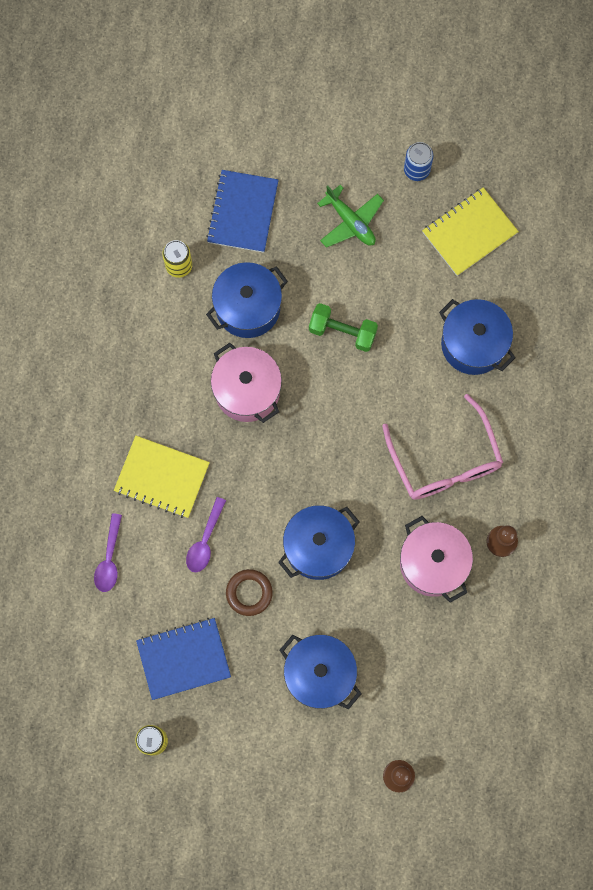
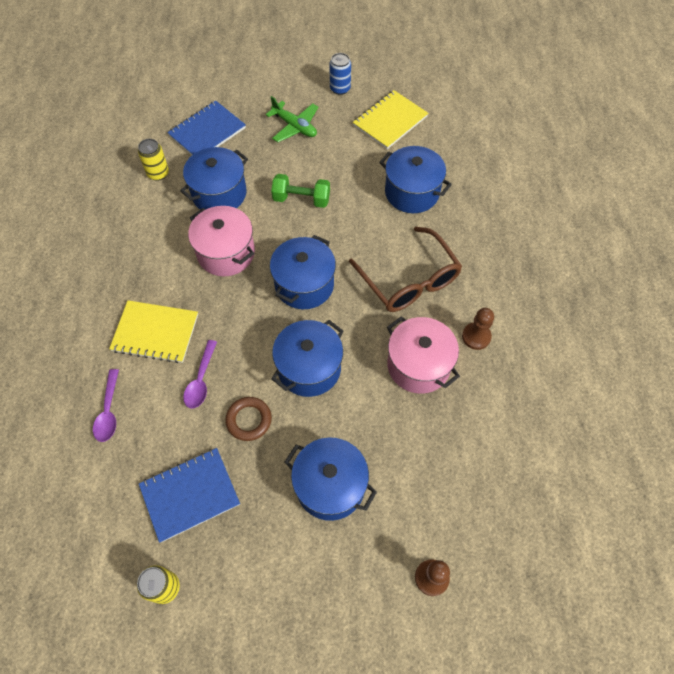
camera: 10 degrees left, 15 degrees down
(242, 212) = (207, 132): blue notebook -> blue notebook turned 45 degrees clockwise
(328, 446) = (304, 284): none -> blue pot
(445, 460) = (409, 280): pink glasses -> brown glasses

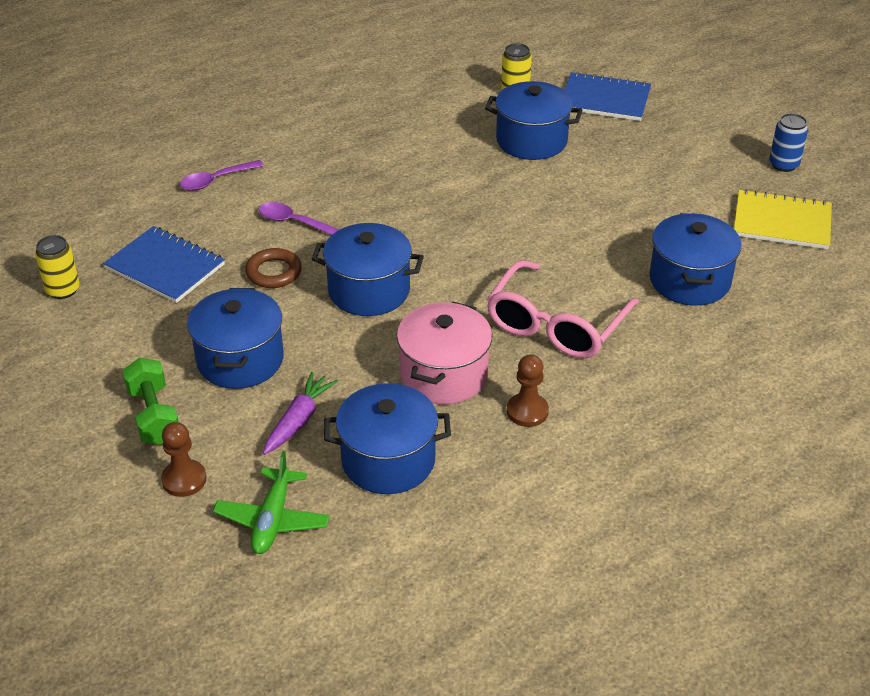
camera: 60 degrees right, 20 degrees down
(155, 333) = (323, 171): yellow notebook -> none
(201, 380) = (294, 222): purple spoon -> purple spoon turned 45 degrees clockwise
(226, 253) = (460, 176): pink pot -> none
(295, 126) = (684, 154): green plane -> green plane (272, 519)
(301, 199) = (585, 199): green dumbbell -> green dumbbell (154, 416)
(304, 284) = (472, 246): blue pot -> blue pot (388, 460)
(409, 280) = (556, 325): brown glasses -> pink glasses
(413, 474) = (298, 420): none -> purple carrot

